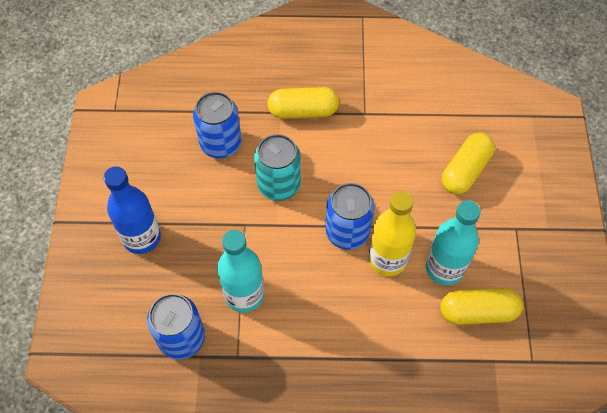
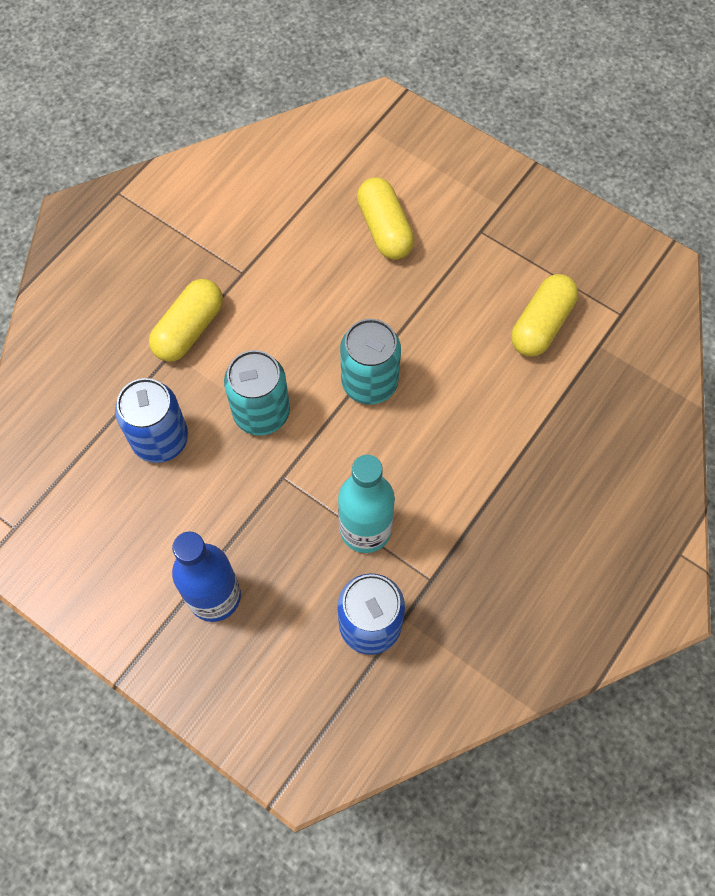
camera: 55 degrees left, 5 degrees up
(347, 232) = (369, 382): blue can -> turquoise can
(387, 259) = (428, 366): yellow bottle -> none
(444, 268) = (475, 321): turquoise bottle -> none

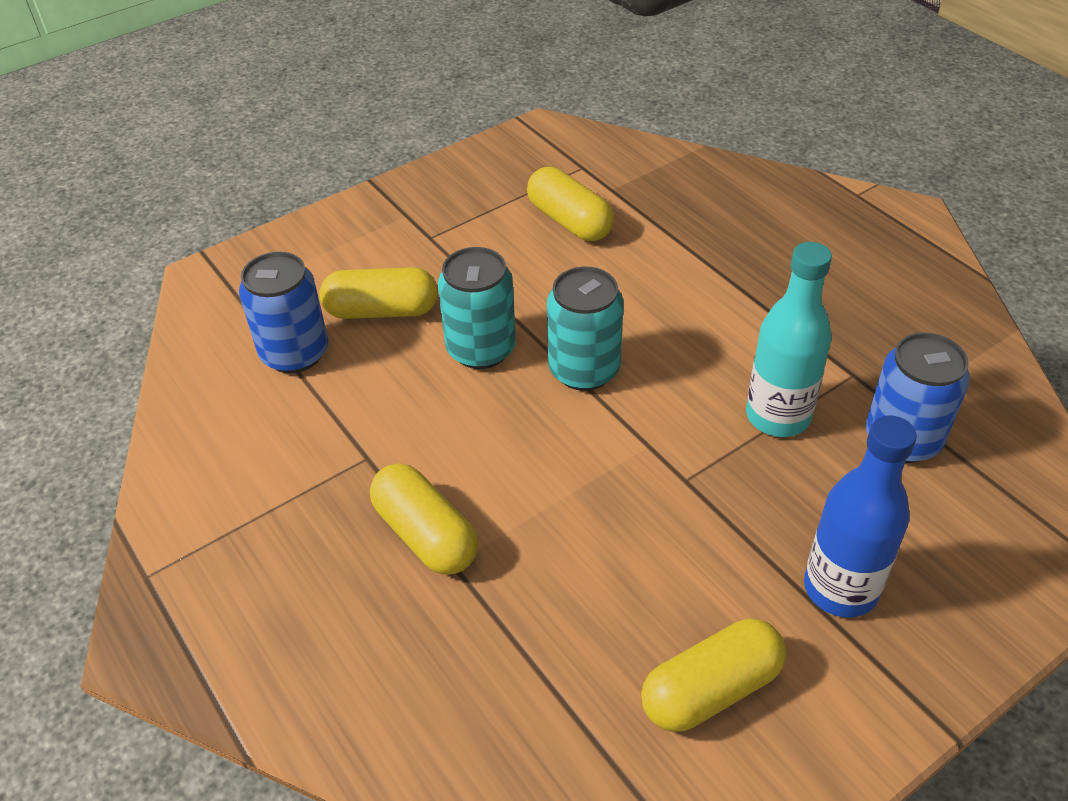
camera: 70 degrees left, 20 degrees down
(116, 528) = (711, 689): none -> yellow capsule
(160, 439) = (585, 604): blue can -> blue can (295, 353)
(261, 412) = (586, 481): turquoise can -> turquoise can (481, 349)

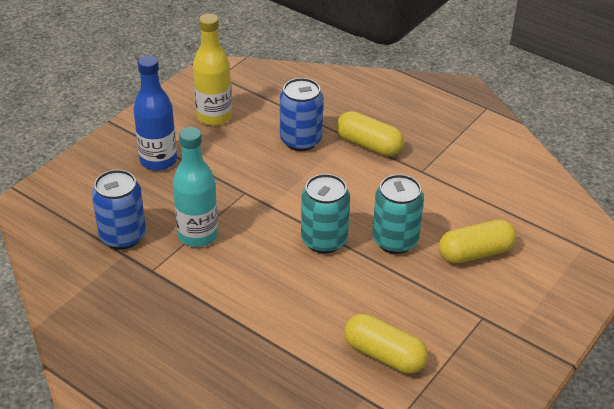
camera: 160 degrees right, 5 degrees down
(295, 353) = (507, 216): blue can -> blue can (301, 140)
(711, 689) = (214, 116): yellow capsule -> yellow bottle

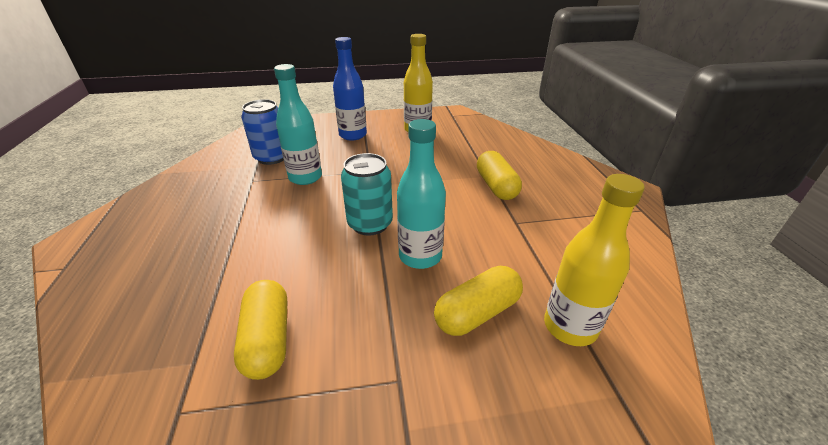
camera: 45 degrees right, 5 degrees down
(301, 140) = (450, 162): blue can -> none
(395, 240) = (420, 256): turquoise can -> turquoise bottle
(475, 253) = (477, 313): yellow capsule -> yellow capsule turned 60 degrees counterclockwise
(529, 226) = (570, 327): none -> yellow bottle

